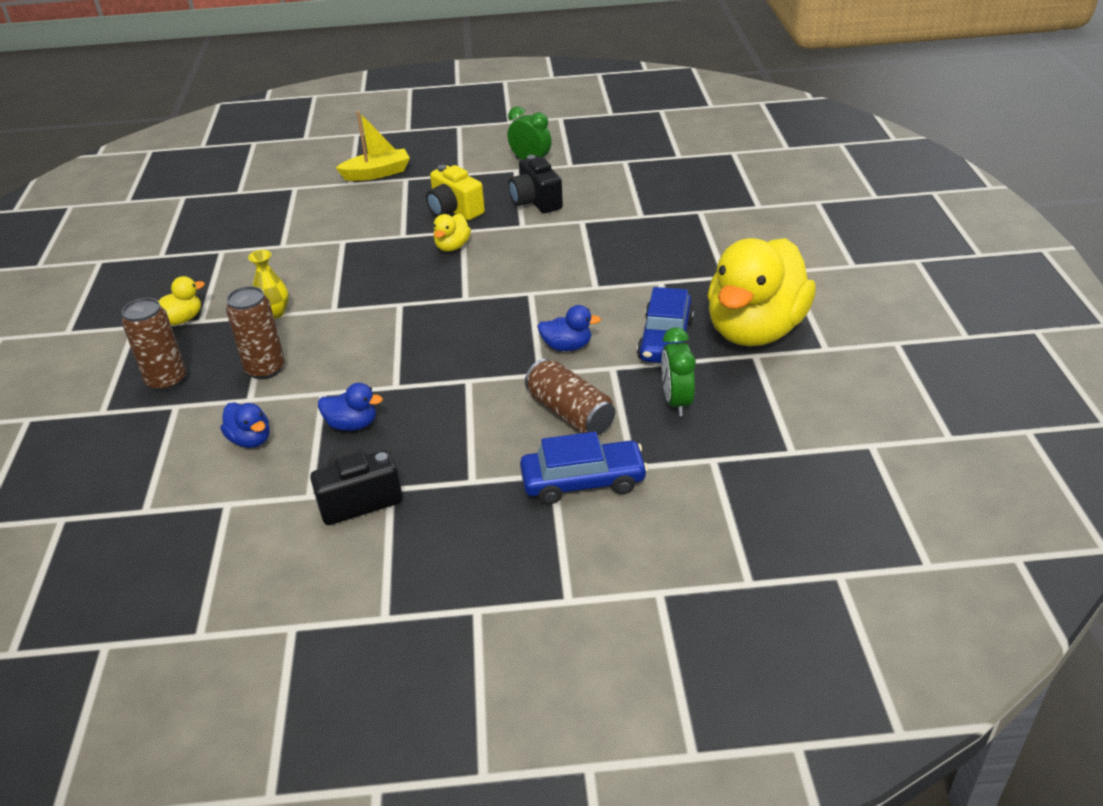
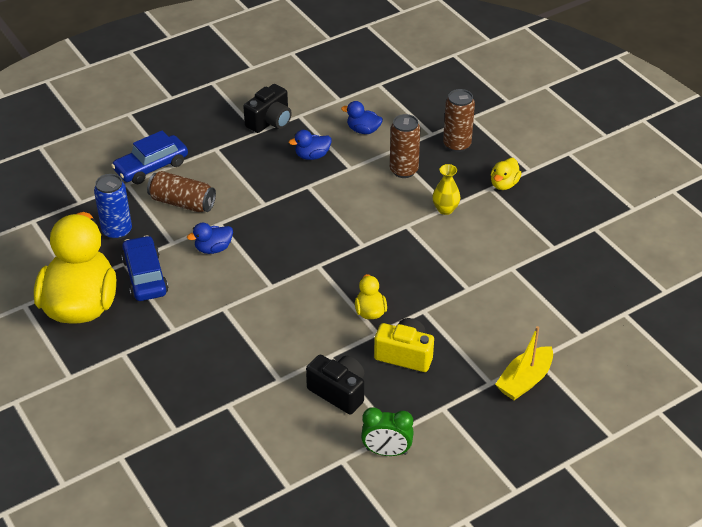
camera: 150 degrees right, 5 degrees up
(676, 401) = (117, 231): green clock -> blue can

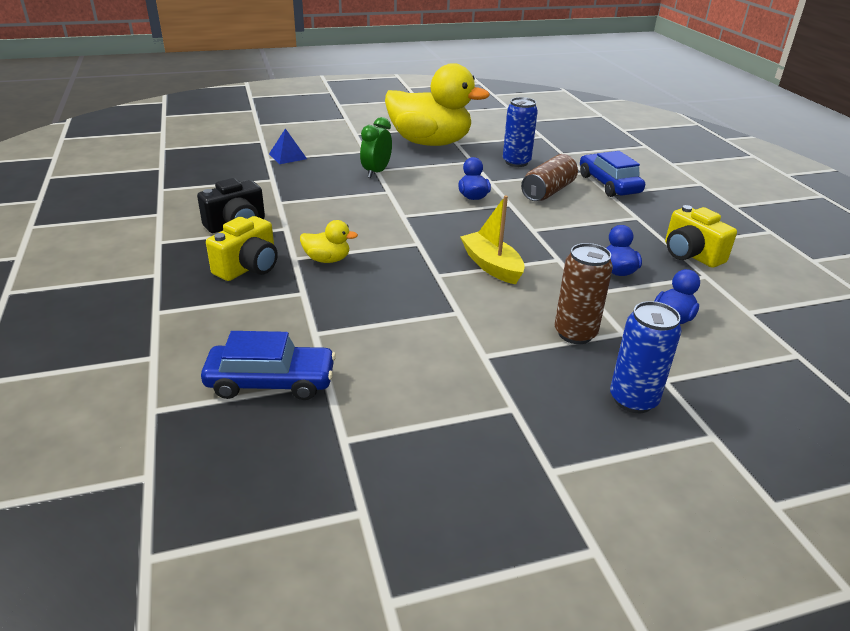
camera: 105 degrees right, 10 degrees down
(145, 276) = (450, 166): blue car -> blue car (271, 382)
(161, 414) = (287, 156): none -> blue pyramid
(270, 121) = (690, 254): black camera -> yellow camera
(386, 451) = (142, 235): green clock -> green clock (376, 172)
(445, 209) = (478, 351): yellow vase -> none
(457, 145) = (633, 400): brown can -> blue can
(504, 184) = (519, 426): yellow duck -> none
(524, 380) = (131, 337): yellow boat -> yellow boat (491, 266)

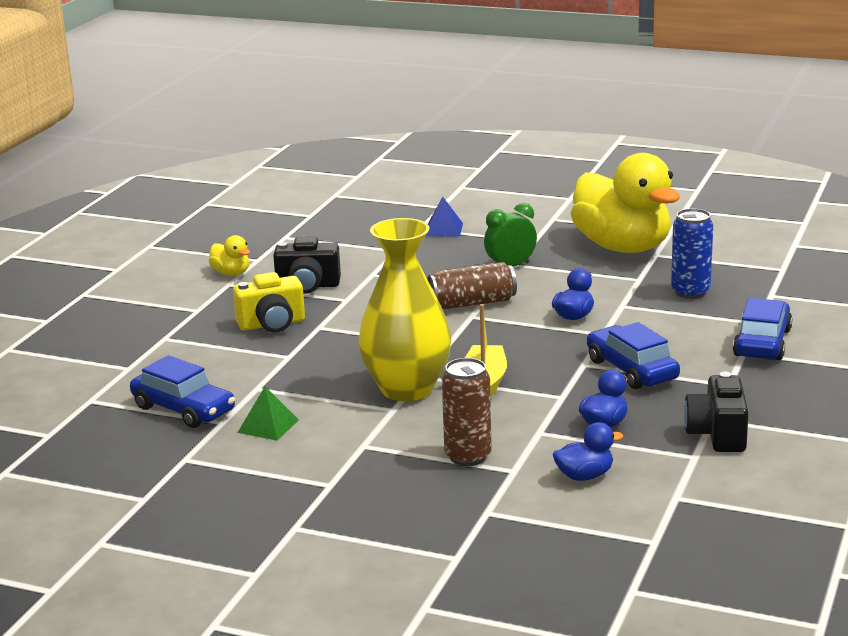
camera: 40 degrees right, 10 degrees down
(327, 260) = (344, 336): yellow duck -> yellow duck (231, 273)
(377, 368) = (268, 426): none -> green pyramid
(443, 290) = (407, 389): none -> yellow vase
(548, 191) = (671, 332): brown can -> brown can (472, 303)
(568, 224) = (632, 370): none -> blue car
(633, 400) = (433, 514): blue can -> none
(690, 254) = (717, 434): yellow camera -> black camera

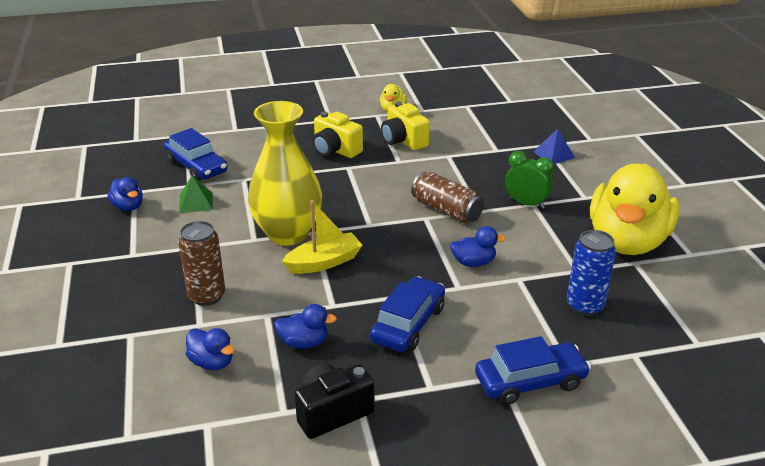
camera: 55 degrees right, 10 degrees up
(183, 409) = (196, 166): blue car -> blue car turned 45 degrees counterclockwise
(217, 469) = (128, 207): none -> blue duck
(308, 286) = (403, 141): black camera -> yellow camera

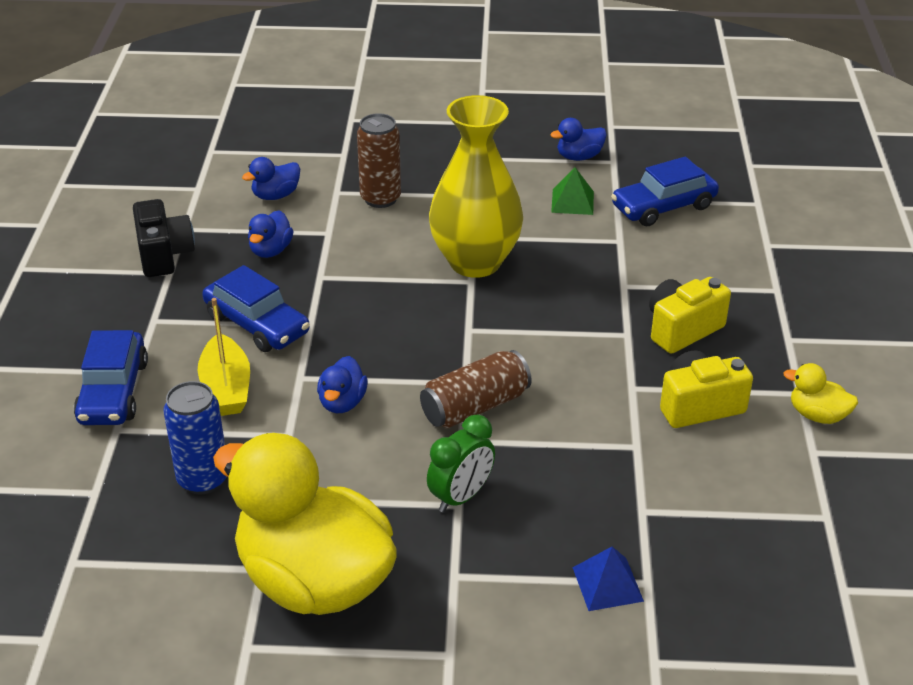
camera: 105 degrees right, 5 degrees up
(324, 262) = (403, 281): yellow boat -> yellow boat (226, 388)

